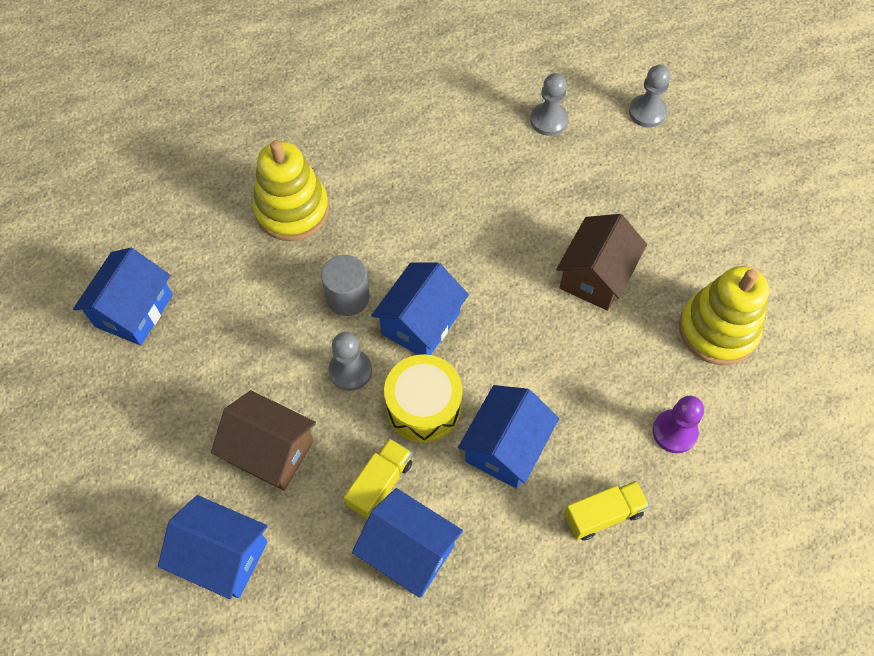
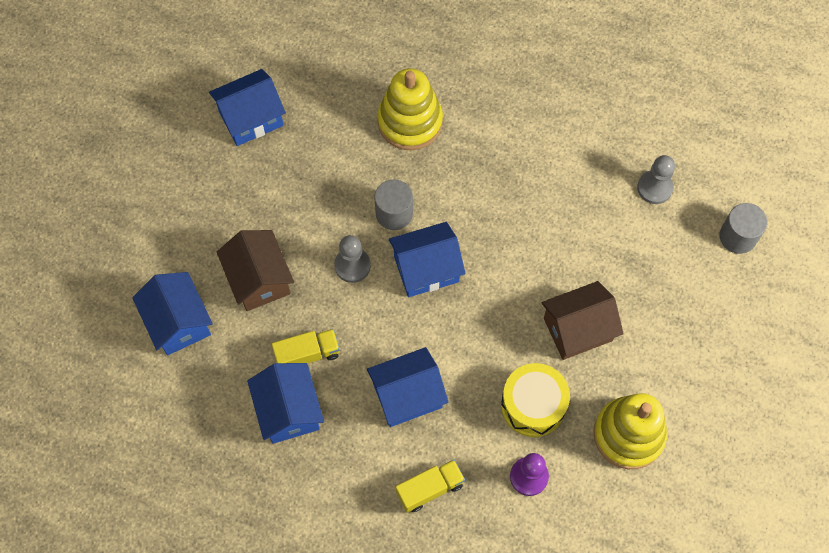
camera: 40 degrees right, 5 degrees up
(423, 407) = (378, 327): yellow drum -> yellow drum (533, 405)
(603, 515) = (430, 489): yellow truck -> yellow truck turned 45 degrees counterclockwise
(647, 112) = (738, 236): grey pawn -> grey cylinder

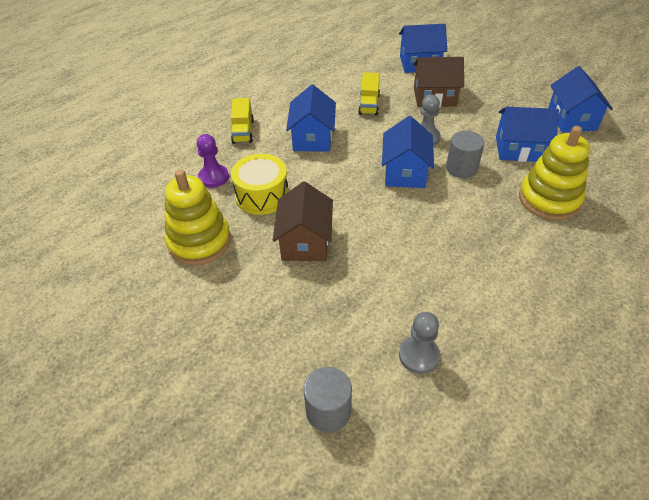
camera: 115 degrees right, 20 degrees down
(288, 410) = (336, 90): blue house -> blue house (519, 149)

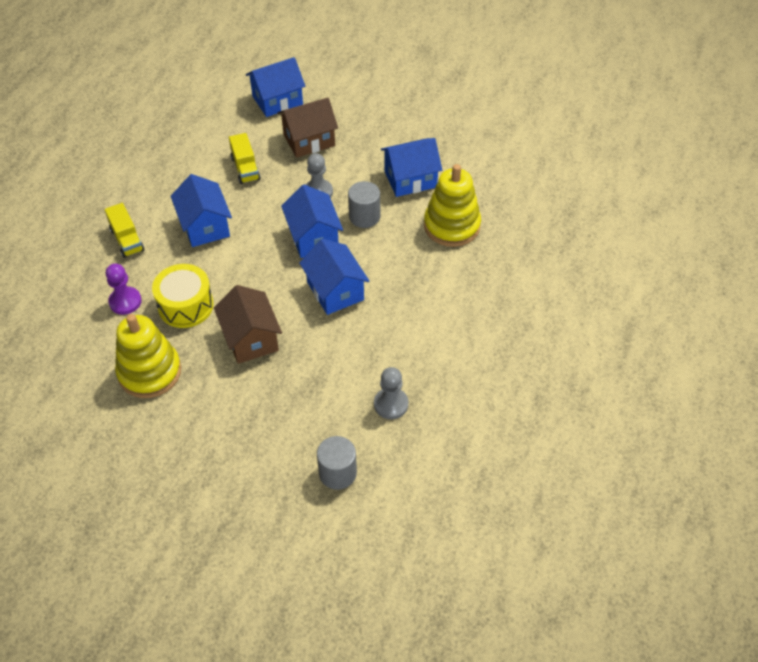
camera: 25 degrees left, 5 degrees up
(572, 119) = (448, 130): blue house -> blue house (335, 291)

